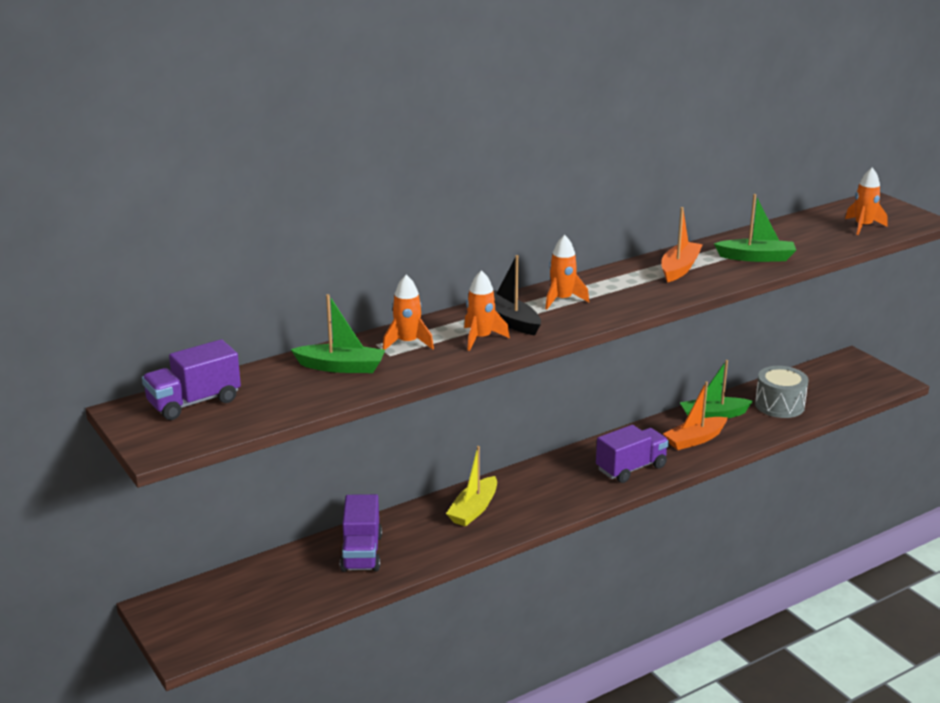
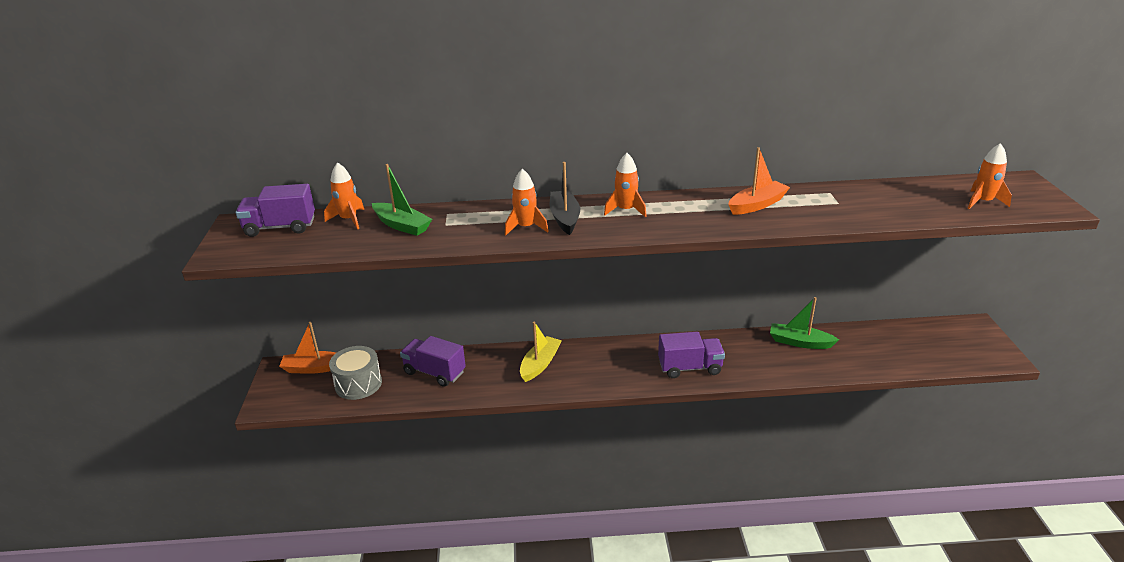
camera: 30 degrees right, 5 degrees up
(361, 553) = (434, 372): purple truck -> purple truck turned 90 degrees clockwise
(407, 343) = (469, 218): orange rocket -> orange rocket (349, 219)
(473, 509) = (540, 364): yellow boat -> yellow boat turned 150 degrees clockwise
(694, 440) = (765, 359): orange boat -> orange boat (314, 368)
(756, 257) = (840, 210): green boat -> none
(779, 405) = (868, 350): grey drum -> grey drum (358, 384)

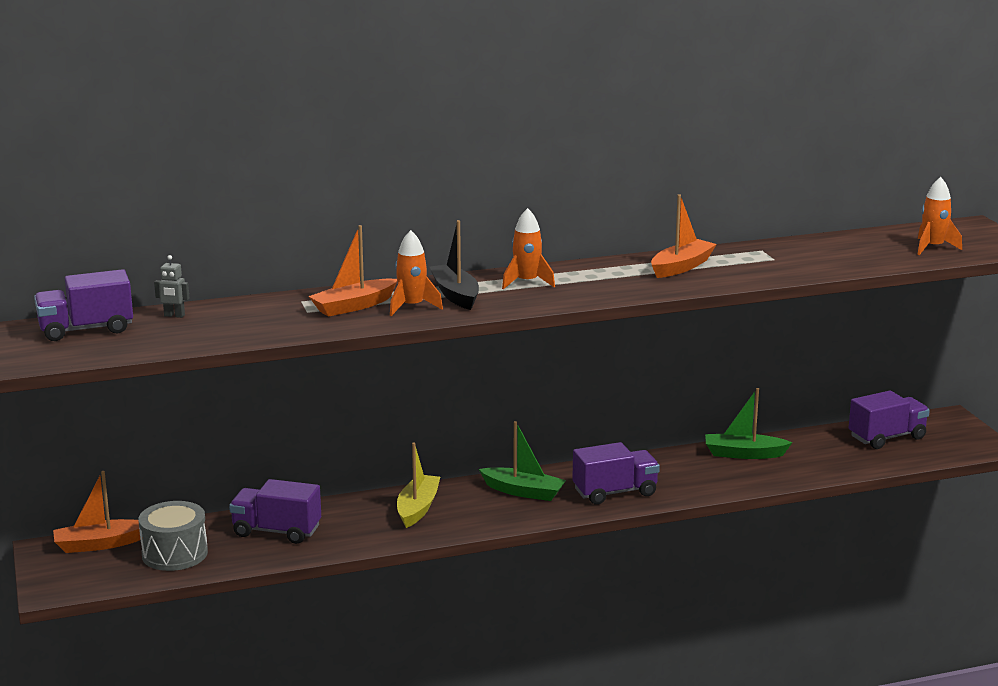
camera: 15 degrees left, 10 degrees down
(349, 219) = (174, 316): orange rocket -> grey robot
(402, 225) = (250, 316): green boat -> green boat (523, 492)
(482, 222) = (353, 306): none -> orange boat
(920, 339) = (887, 437): none -> purple truck

